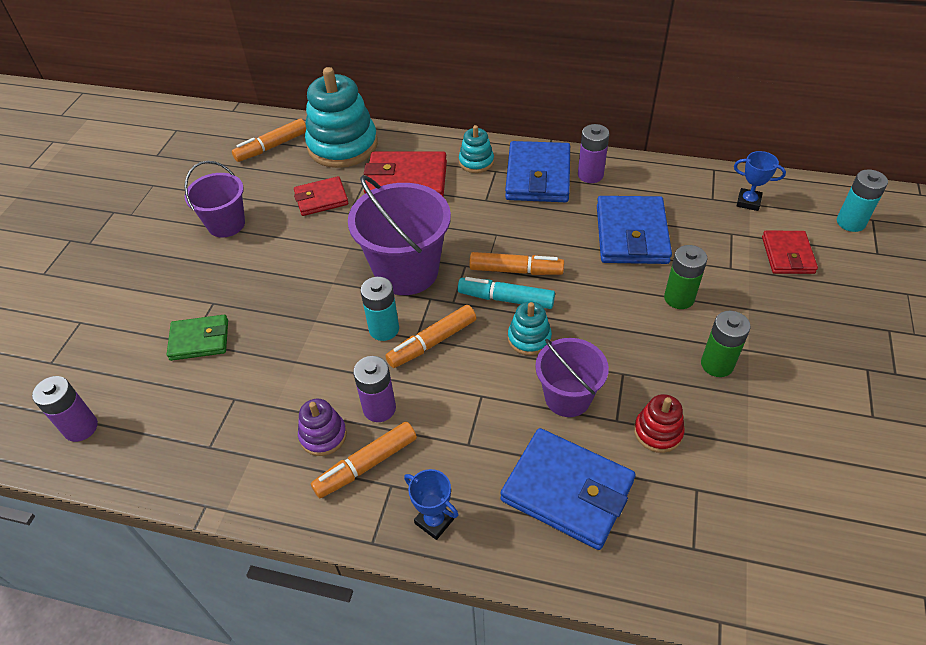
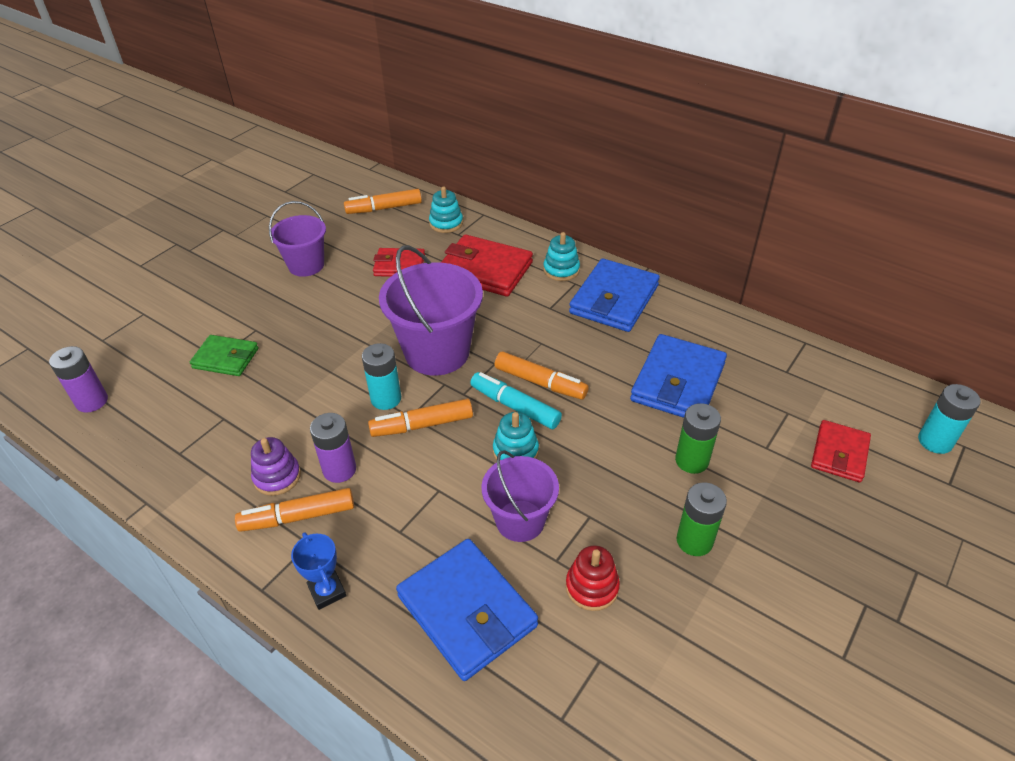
camera: 20 degrees right, 5 degrees down
(343, 146) = (446, 223): turquoise stacking toy -> turquoise stacking toy, size x0.48
(590, 175) = (668, 312): purple battery -> none
(748, 202) = (825, 386): blue trophy -> none

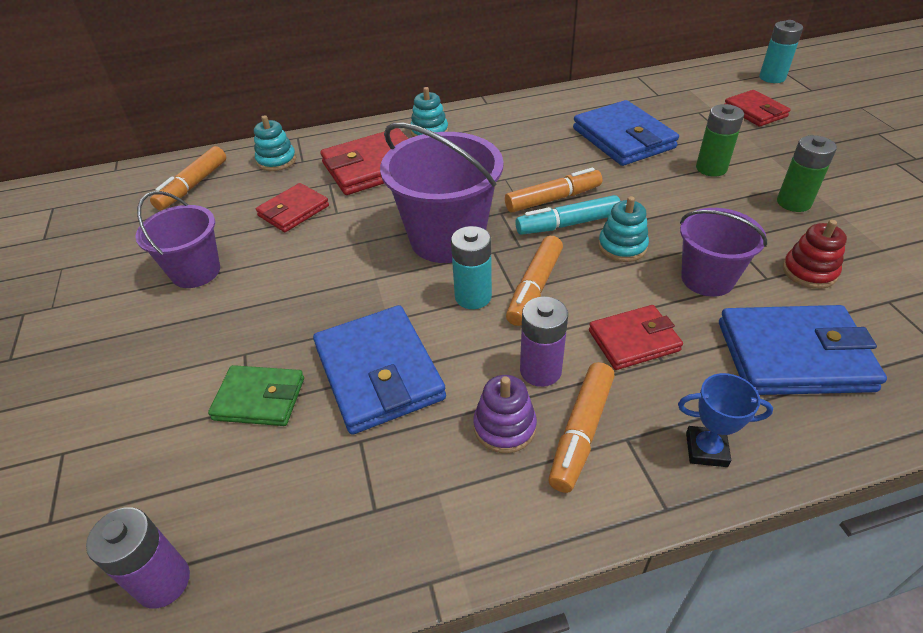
camera: 50 degrees left, 0 degrees up
(226, 358) = (259, 399): green wallet -> green wallet turned 45 degrees clockwise
(408, 506) = (634, 340): none -> red wallet
(614, 299) = (498, 124): blue wallet -> blue wallet (379, 373)

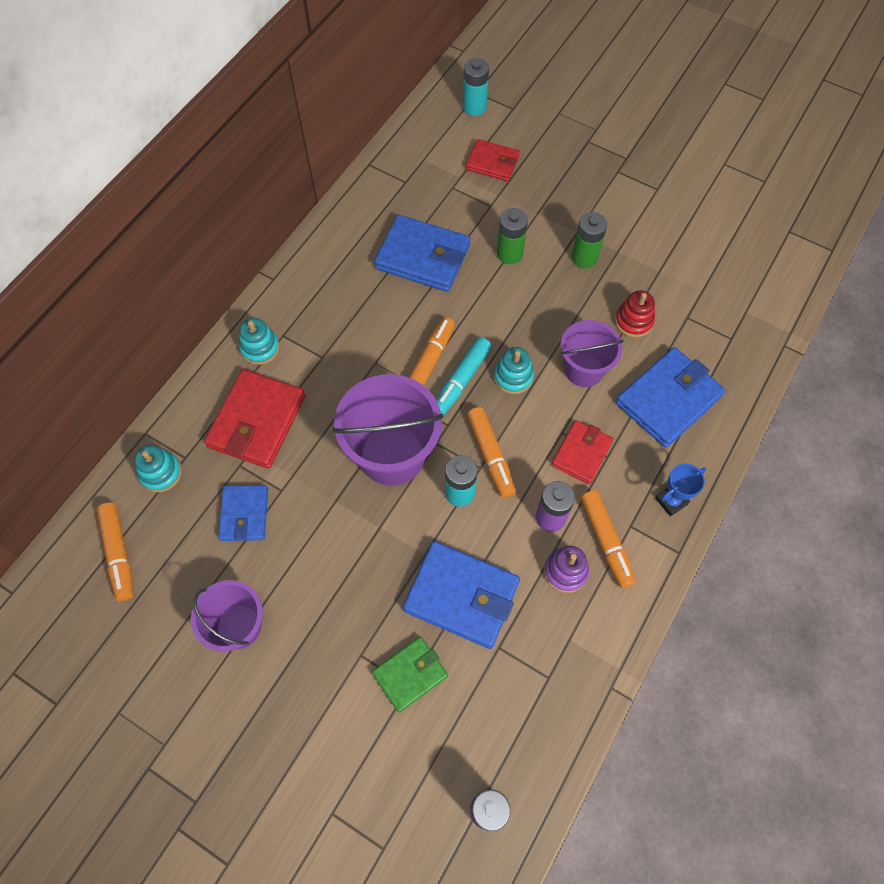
camera: 45 degrees left, 20 degrees up
(293, 211) = (244, 514): red wallet -> blue wallet

